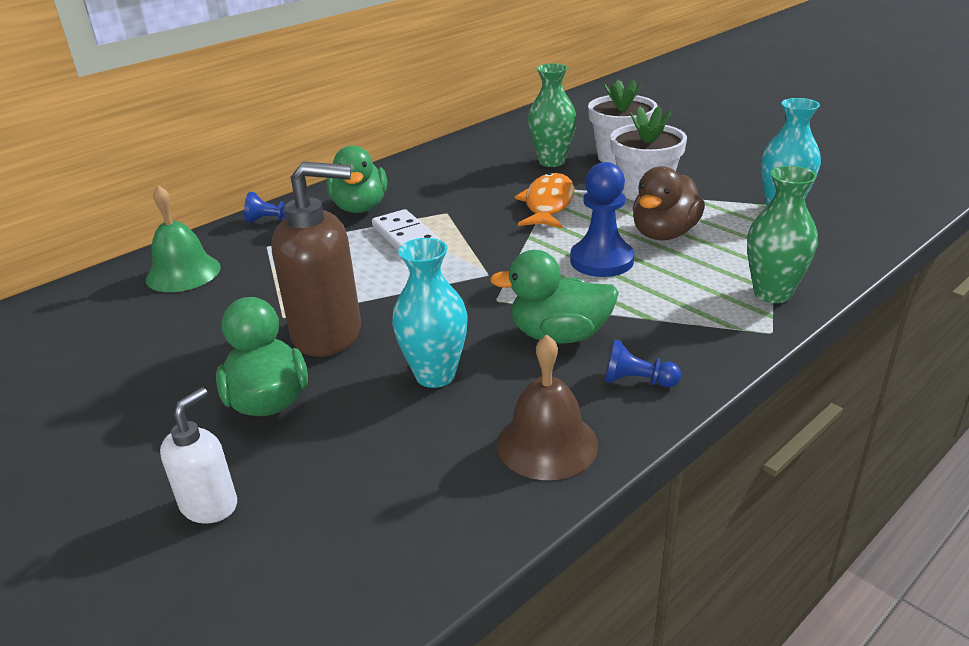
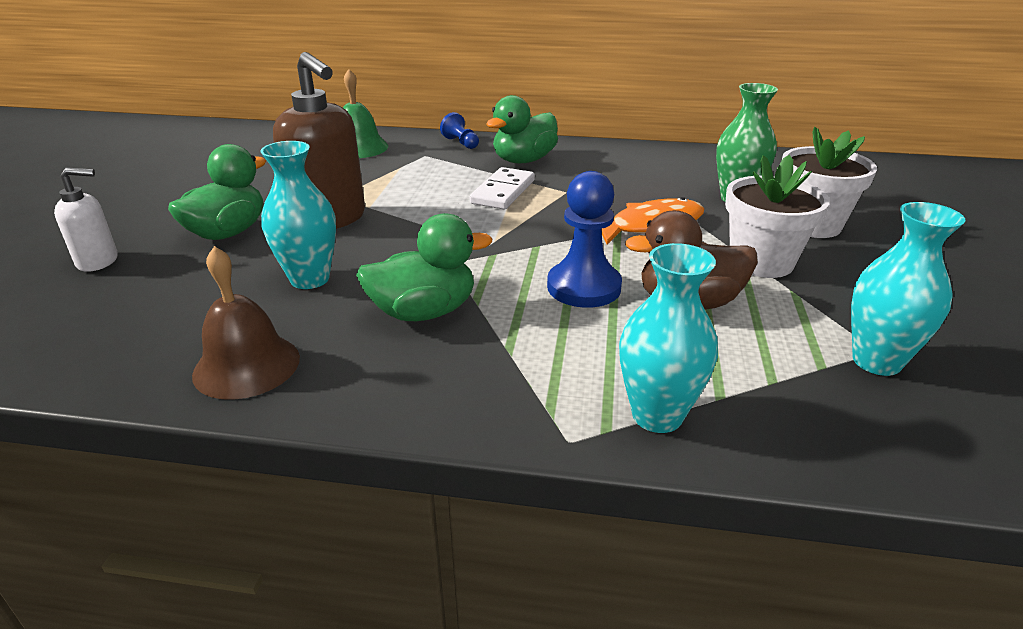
camera: 50 degrees right, 0 degrees up
(559, 335) = (424, 312): green duck -> green duck turned 105 degrees clockwise
(637, 381) = (384, 380): blue pawn -> none
(772, 293) = (657, 415): green vase -> turquoise vase

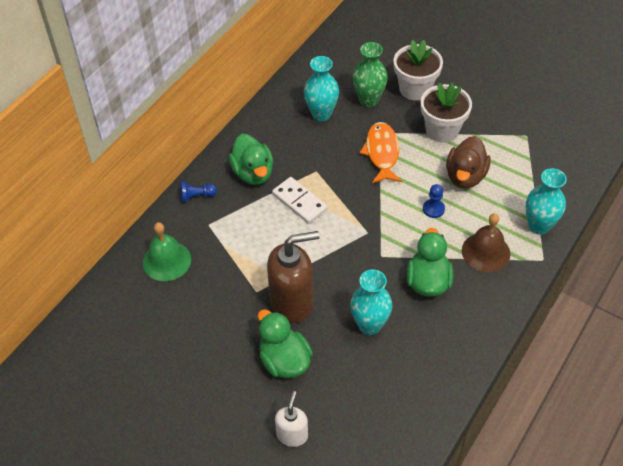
camera: 65 degrees left, 20 degrees up
(246, 365) = (446, 364): brown bell -> brown bell (486, 252)
(584, 287) = (433, 209): blue pawn -> blue pawn, size x0.55
(876, 361) = (533, 140): turquoise vase -> turquoise vase (321, 114)

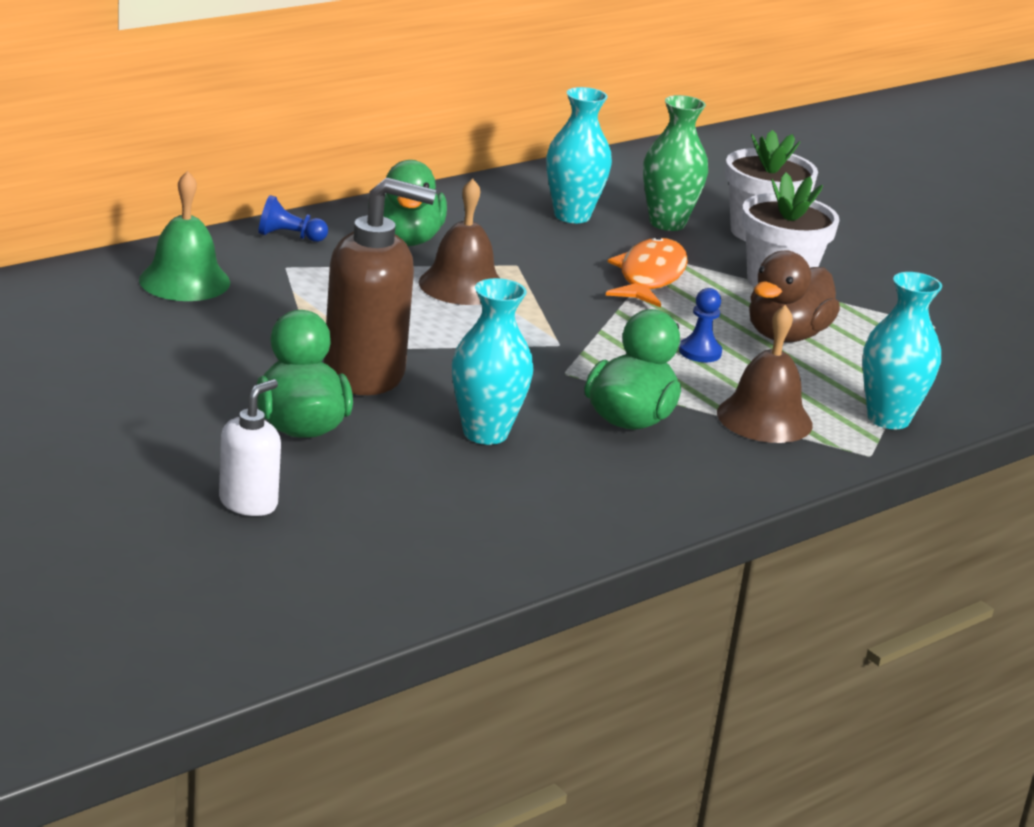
camera: 15 degrees right, 25 degrees down
(299, 202) = (462, 285): white domino -> brown bell

